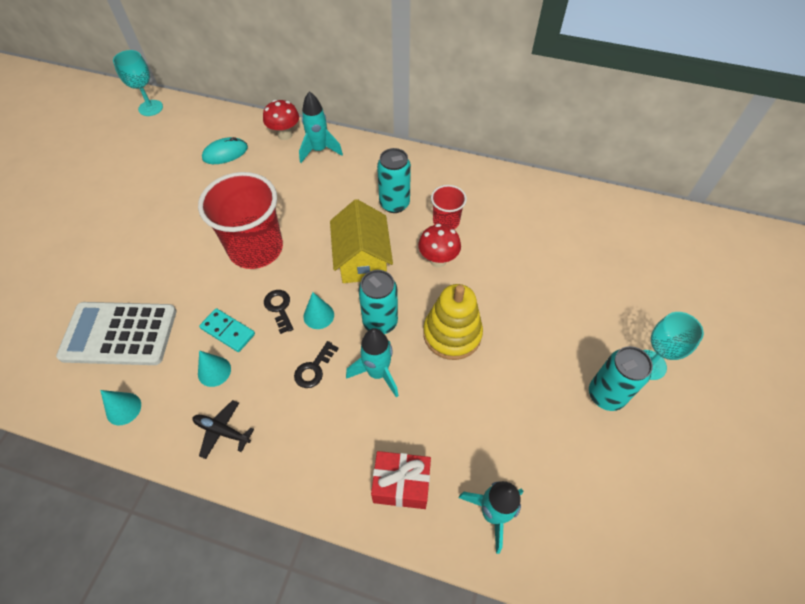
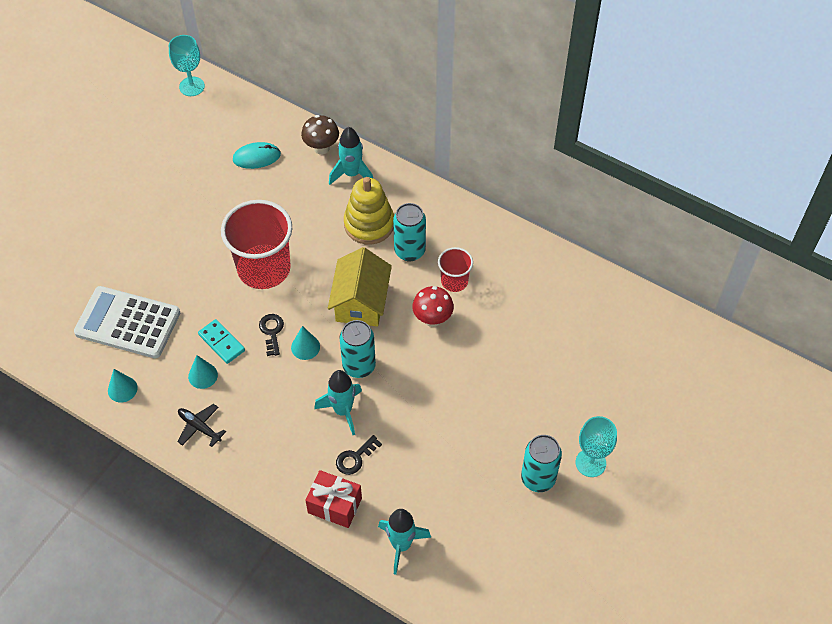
camera: 15 degrees right, 0 degrees up
(285, 135) = (321, 148): red mushroom -> brown mushroom
(314, 369) = (288, 394): black key -> black key (355, 458)
(452, 334) = (421, 392): yellow stacking toy -> yellow stacking toy (369, 224)

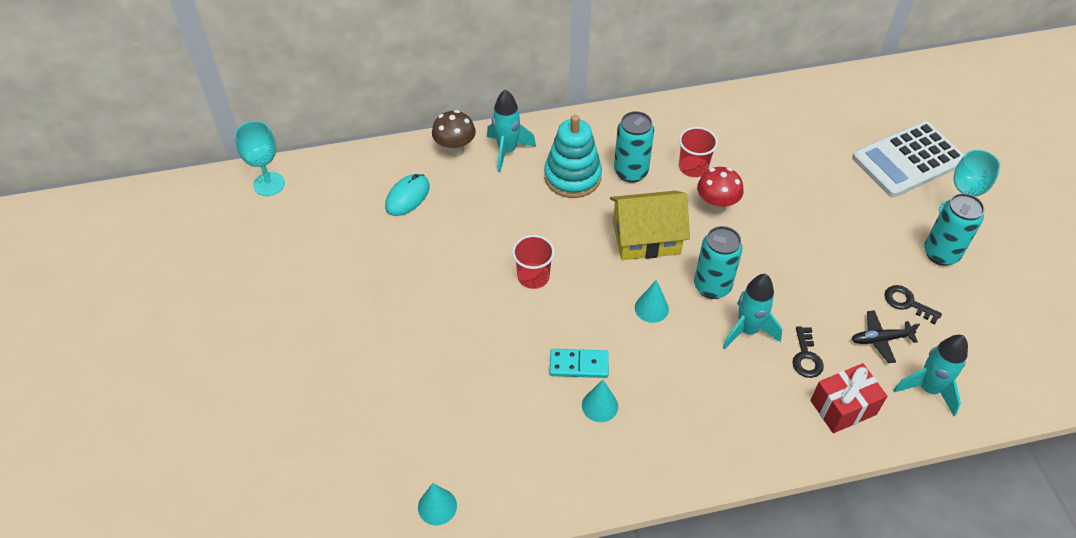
camera: 45 degrees left, 5 degrees down
(122, 389) = (544, 482): turquoise cone -> turquoise cone (437, 506)
(128, 323) = (472, 422): white calculator -> white calculator (908, 160)
(199, 427) = (655, 450): black plane -> black plane (880, 339)
(264, 268) = (533, 277): red cup -> red cup, size x0.50
(272, 332) = (608, 320): black key -> black key (907, 303)
(360, 302) = (646, 238): yellow house -> yellow house turned 60 degrees counterclockwise
(369, 224) = (572, 177): yellow stacking toy -> turquoise stacking toy

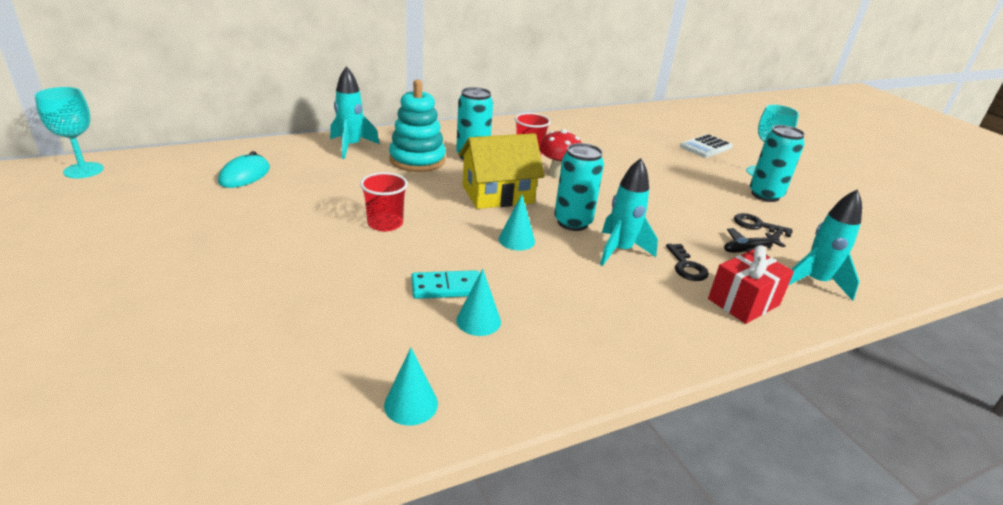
camera: 15 degrees left, 20 degrees down
(437, 506) = (261, 450): turquoise cone -> turquoise cone (411, 404)
(455, 150) = (298, 147): brown mushroom -> none
(908, 160) = (705, 147): white calculator -> white calculator, size x0.58

